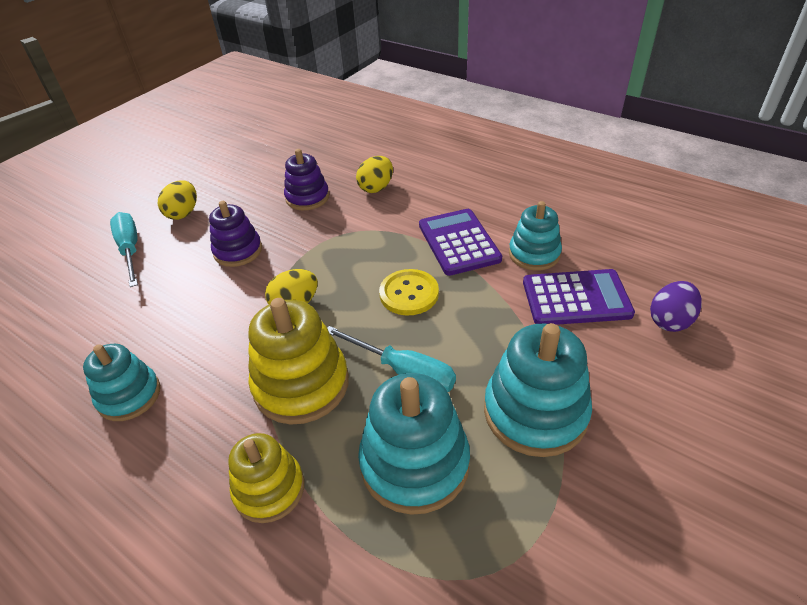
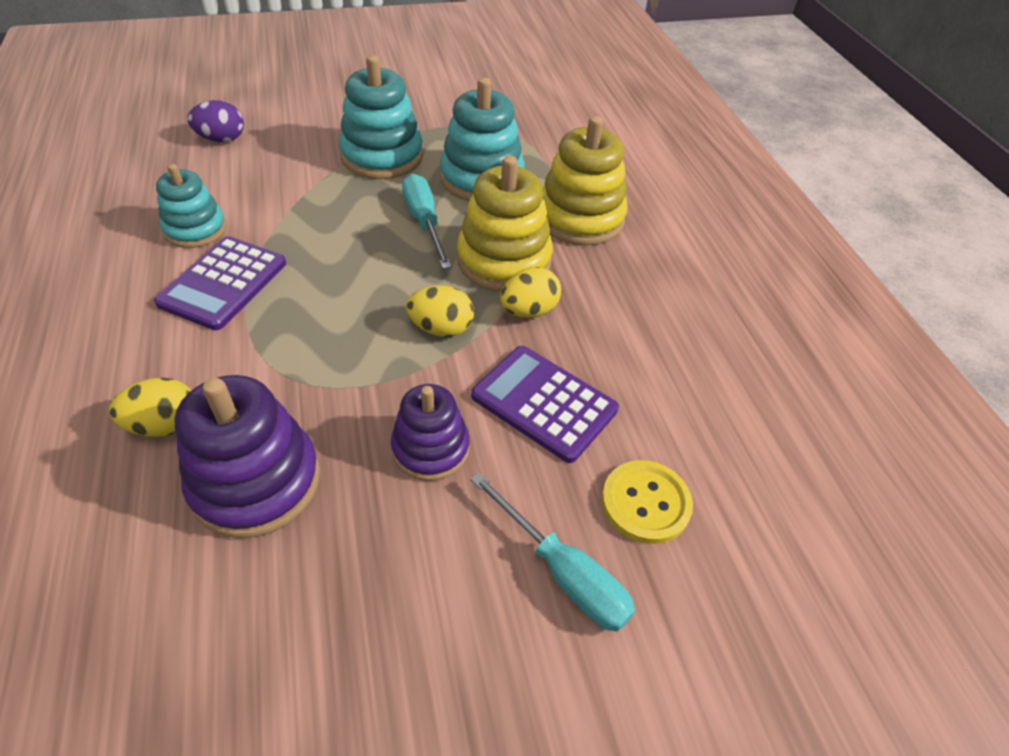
camera: 145 degrees left, 5 degrees up
(129, 396) = (650, 342): turquoise stacking toy -> none
(130, 249) = (563, 572): turquoise screwdriver -> turquoise screwdriver turned 60 degrees counterclockwise
(183, 213) = (439, 604): yellow egg -> yellow egg (529, 311)
(269, 489) = (580, 218): yellow stacking toy -> yellow stacking toy, size x1.56
(307, 197) = (256, 481): purple stacking toy -> purple stacking toy, size x1.56
(409, 294) = (339, 269): yellow button -> yellow button (645, 503)
(576, 298) = (240, 184): purple calculator -> purple calculator (544, 403)

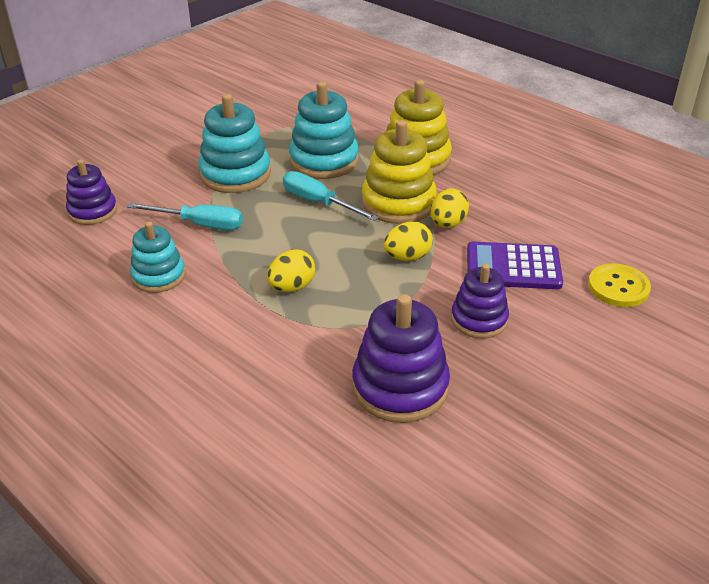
camera: 30 degrees left, 10 degrees down
(165, 425) = (302, 390): yellow egg -> yellow egg (292, 287)
(222, 139) = (93, 211): purple egg -> purple stacking toy
(223, 283) = (228, 298): purple calculator -> none
(563, 572) = (614, 338): turquoise screwdriver -> turquoise screwdriver (200, 224)

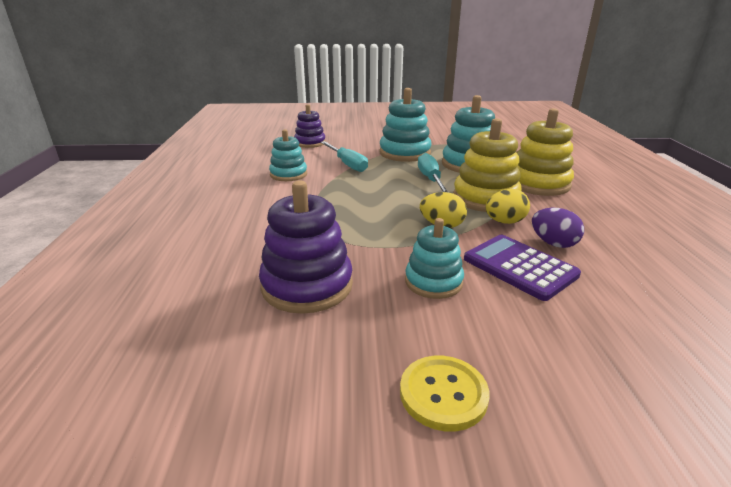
camera: 45 degrees right, 10 degrees down
(292, 287) = (342, 207): yellow egg -> none
(479, 319) = (433, 282): purple stacking toy -> turquoise stacking toy
(506, 228) = (553, 243): none -> purple egg
(618, 287) = (612, 331): yellow button -> yellow button (443, 394)

